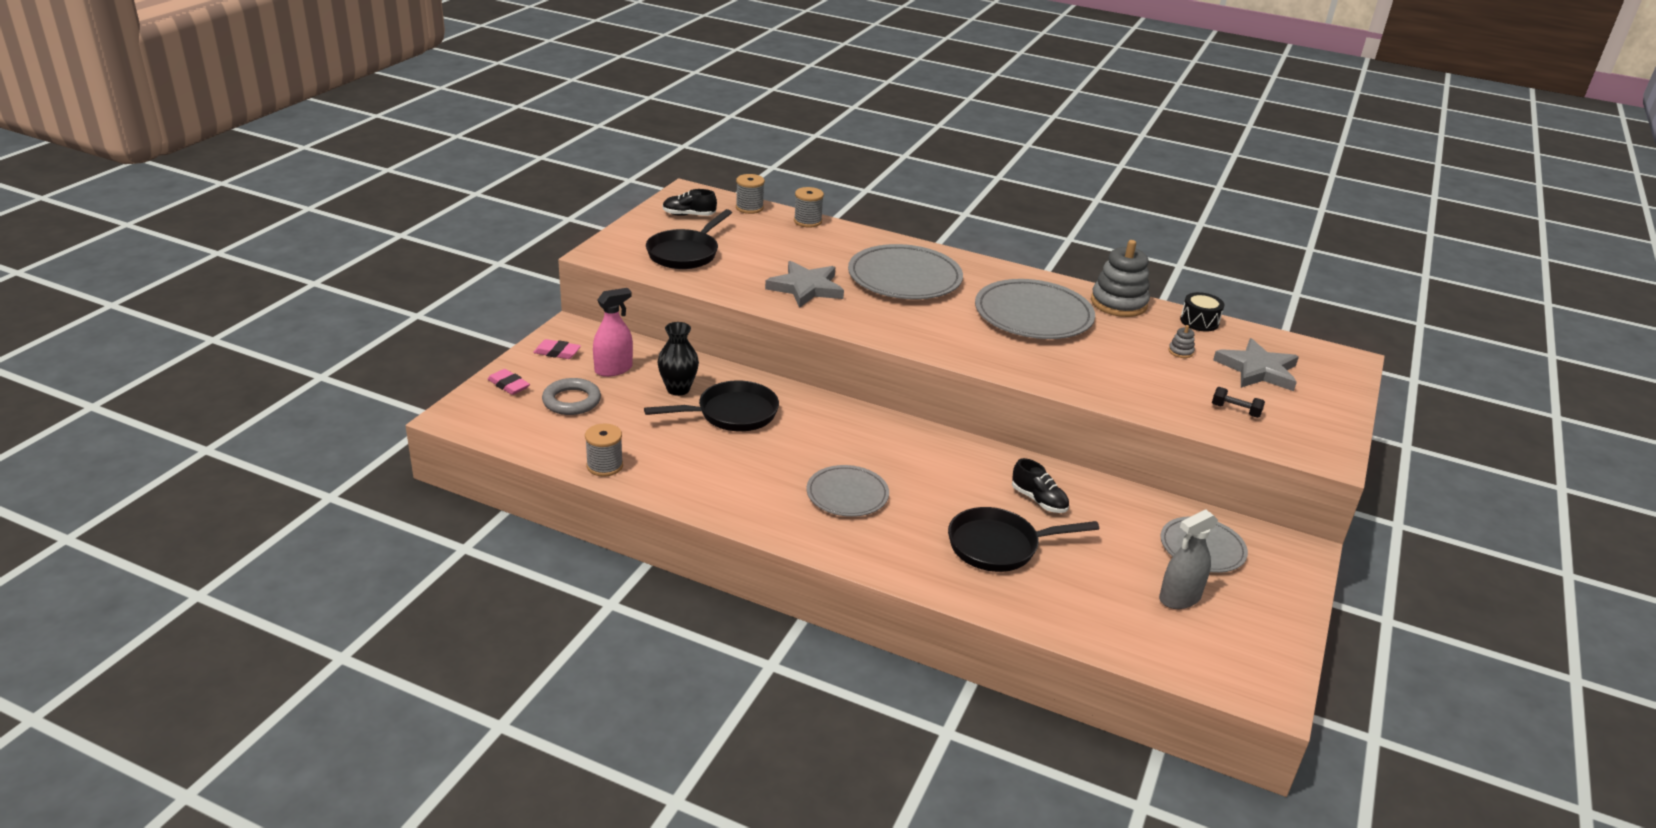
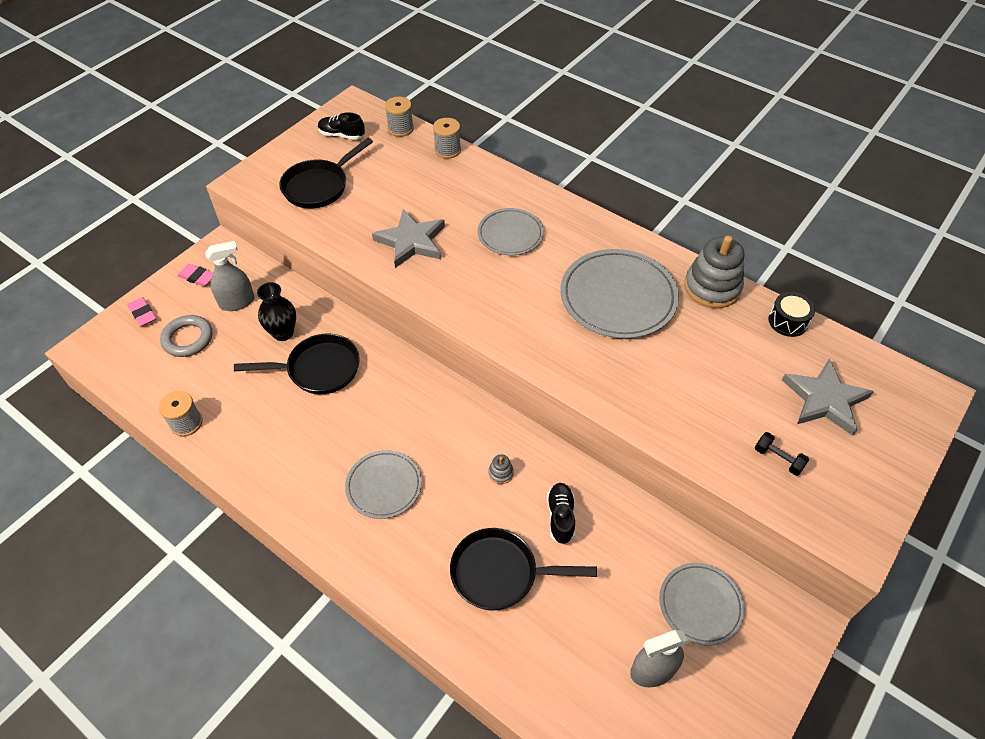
camera: 15 degrees right, 20 degrees up
(613, 369) = (237, 302): pink spray bottle -> grey spray bottle
(904, 278) = (510, 234): grey plate -> grey plate, size x0.60
(1039, 500) = (560, 517): black shoe -> black shoe turned 150 degrees counterclockwise
(1180, 352) = (751, 364): grey stacking toy -> grey stacking toy (501, 473)

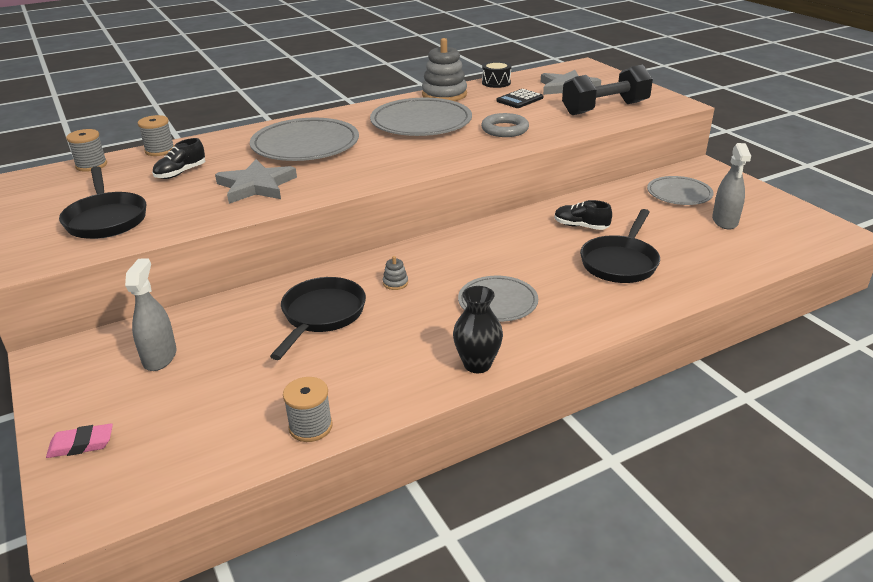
camera: 65 degrees left, 20 degrees down
(188, 339) = (174, 407): grey ring -> grey ring (504, 129)
(197, 277) = (76, 384): pink eraser -> none
(283, 333) = (246, 330): black vase -> black vase (477, 364)
(342, 135) = (47, 195): black shoe -> black shoe (181, 173)
(501, 473) = (523, 242): grey stacking toy -> grey stacking toy (395, 283)
(510, 234) = (305, 145): grey plate -> grey plate, size x1.66
(747, 362) = (519, 99): none -> black calculator
(778, 459) = (605, 108): black dumbbell -> black dumbbell, size x2.44

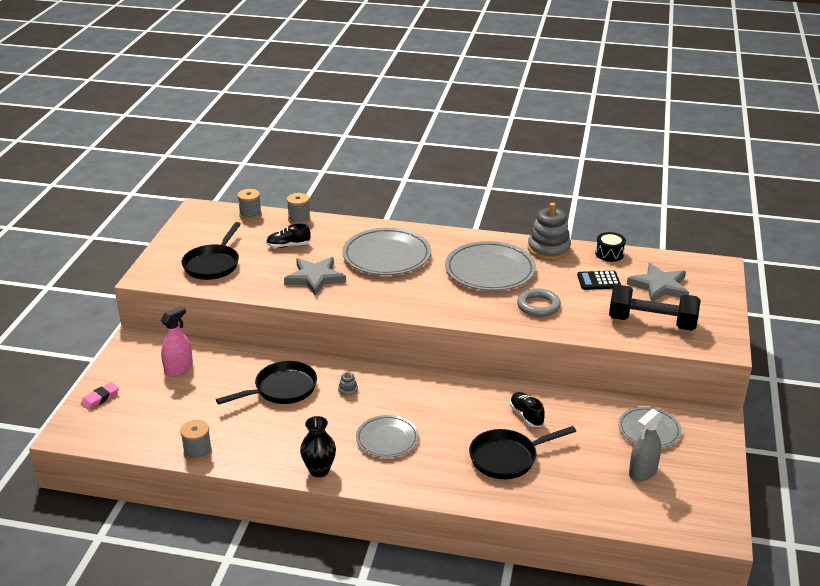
camera: 40 degrees right, 0 degrees up
(81, 444) = (100, 398): pink eraser -> pink eraser turned 75 degrees counterclockwise
(160, 357) = (179, 369): grey spray bottle -> pink spray bottle

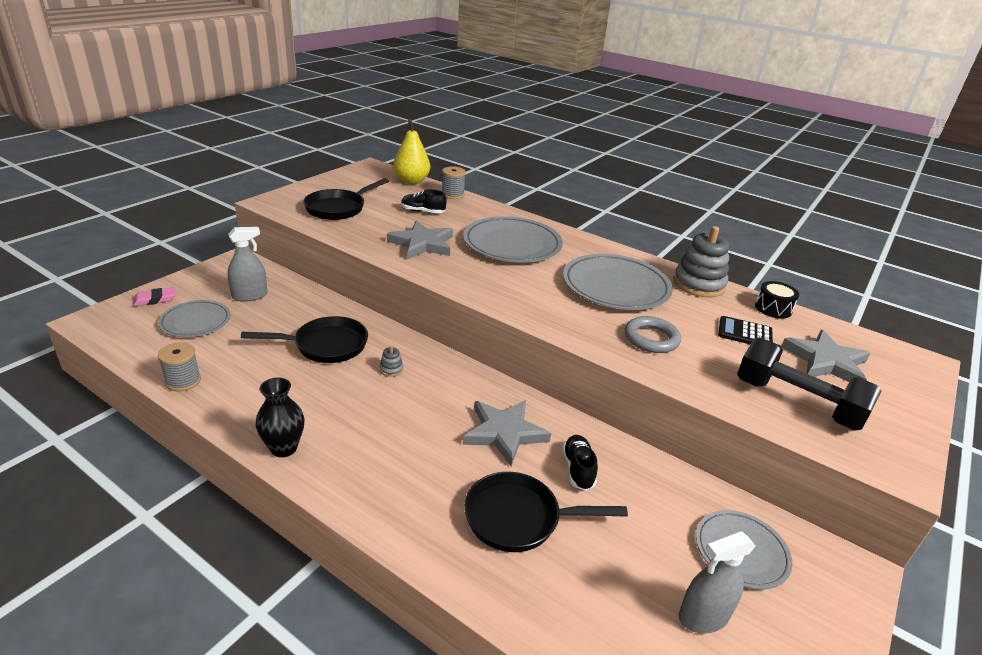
camera: 20 degrees right, 0 degrees up
(179, 369) = (250, 296): pink spray bottle -> grey spray bottle
(250, 215) = (411, 181): grey spool -> yellow pear
(387, 439) = (390, 438): grey plate -> grey plate (195, 321)
(463, 409) = (504, 433): none -> grey star

